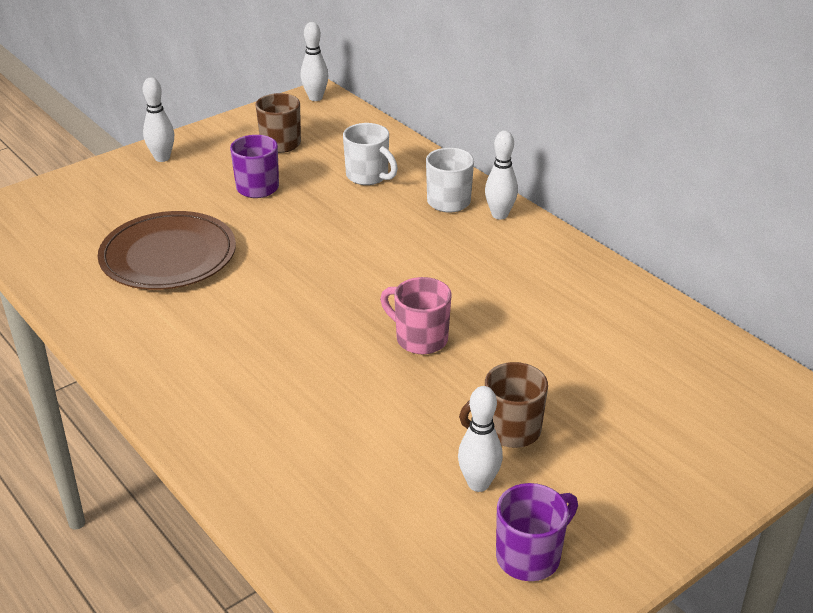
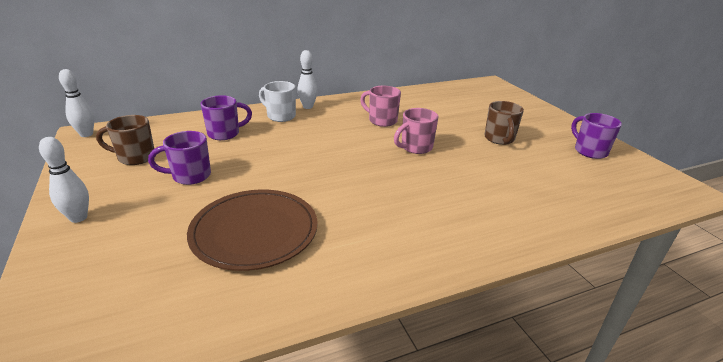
camera: 75 degrees left, 5 degrees down
(368, 176) = (225, 134): white mug -> purple mug
(478, 484) = (540, 154): white bowling pin -> none
(498, 292) = (381, 120): none -> pink mug

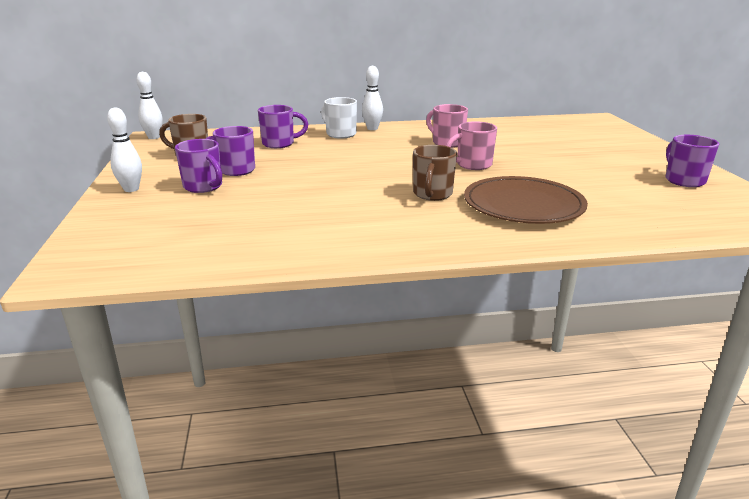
camera: 15 degrees right, 5 degrees down
(162, 205) = (204, 187): none -> purple mug
(254, 231) = (278, 210): brown plate -> brown plate (523, 205)
(499, 139) = (576, 164): brown mug -> brown mug (432, 194)

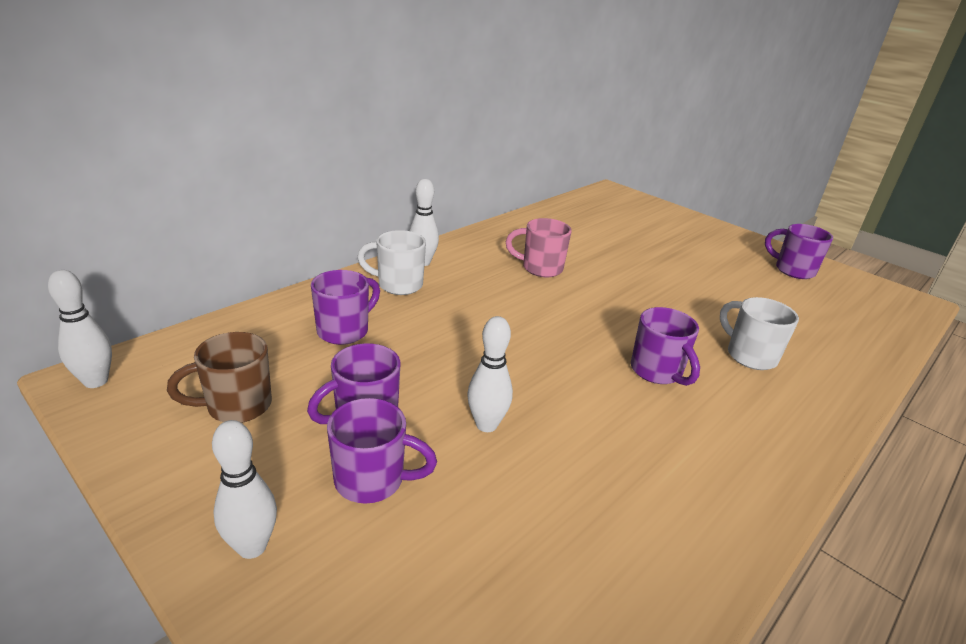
camera: 40 degrees left, 5 degrees up
(287, 186) = (486, 425): none -> white bowling pin
(432, 194) = (657, 372): brown mug -> purple mug
(472, 165) = (618, 302): pink mug -> none
(523, 205) = (749, 355): brown plate -> white mug

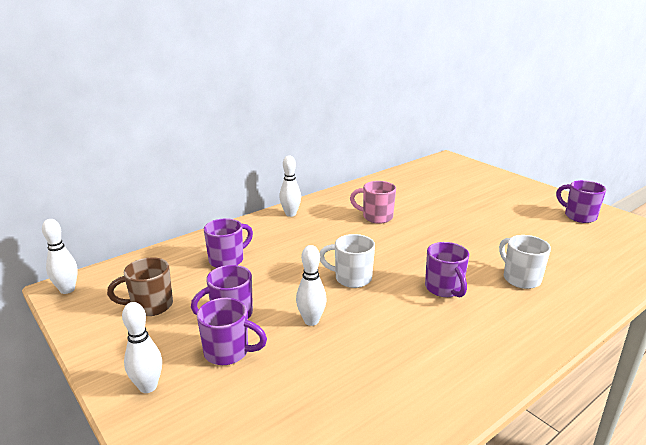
camera: 10 degrees right, 5 degrees down
(398, 285) = (270, 229): white mug -> white mug (351, 278)

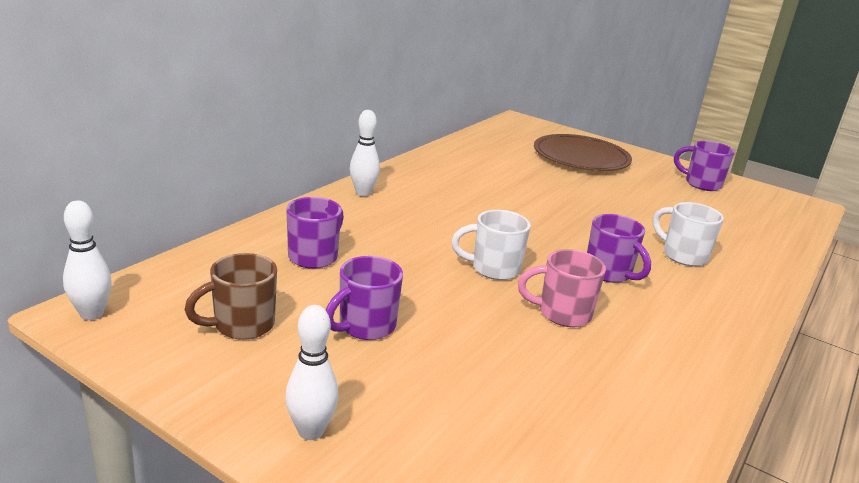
camera: 20 degrees left, 0 degrees up
(228, 352) = (394, 374): purple mug -> none
(311, 321) = (476, 324): white bowling pin -> none
(376, 217) = (476, 193): pink mug -> pink mug (562, 313)
(482, 190) = (581, 157): none -> brown plate

